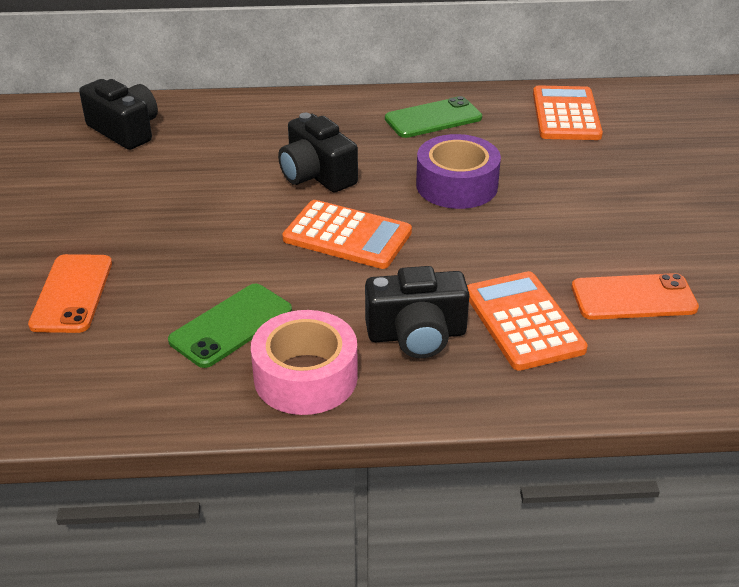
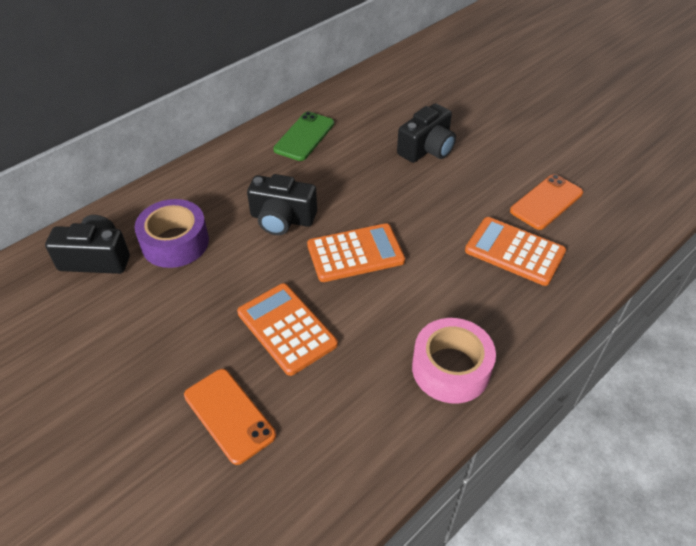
camera: 40 degrees left, 10 degrees up
(231, 325) = (365, 364): green phone -> none
(417, 335) = (474, 297): black camera -> black camera (427, 149)
(456, 185) = (375, 179): purple tape -> purple tape (175, 242)
(566, 114) = (377, 95): orange calculator -> orange calculator (287, 328)

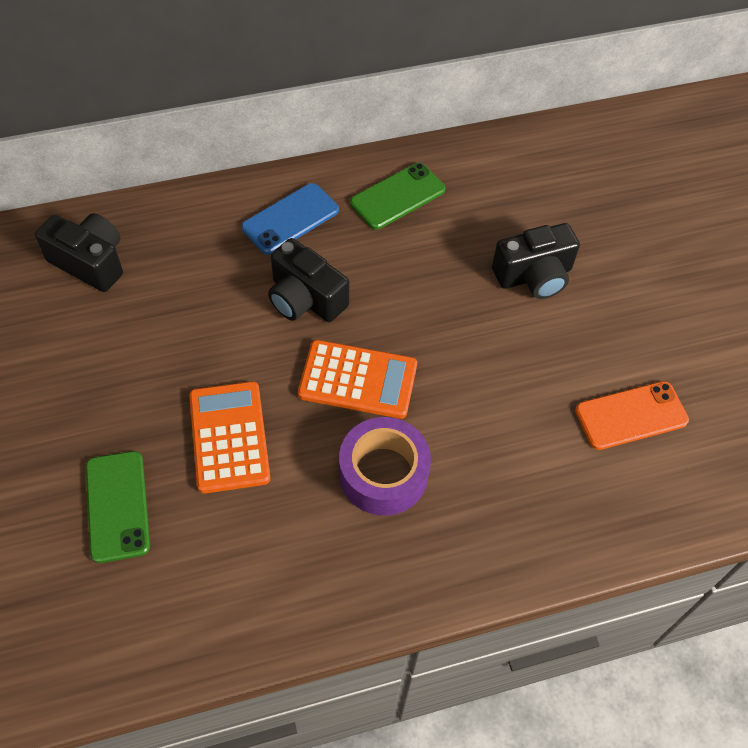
camera: 25 degrees right, 10 degrees up
(175, 242) = (177, 278): purple tape -> purple tape (383, 474)
(229, 415) = (117, 506): orange phone -> green phone
(237, 175) = (290, 219): none -> blue phone
(451, 369) = (369, 569): pink tape -> none
(514, 251) = (543, 463): orange calculator -> none

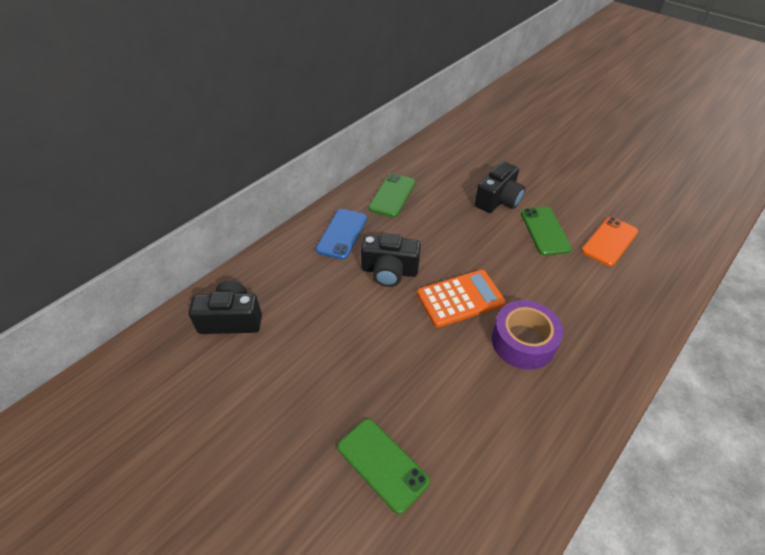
camera: 30 degrees left, 10 degrees down
(229, 437) = (416, 374): orange calculator -> none
(555, 352) = (545, 231): none -> green phone

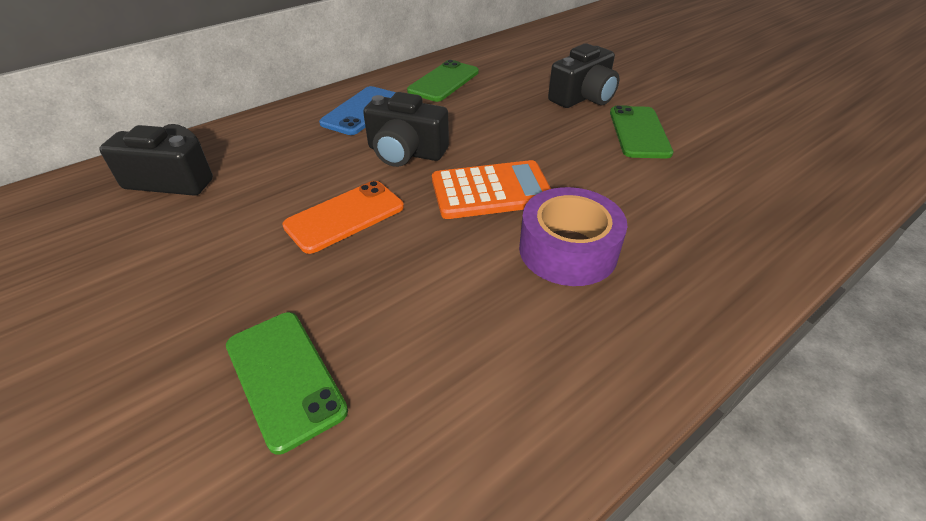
camera: 10 degrees right, 5 degrees down
(609, 241) = (733, 152): orange phone -> orange phone (345, 216)

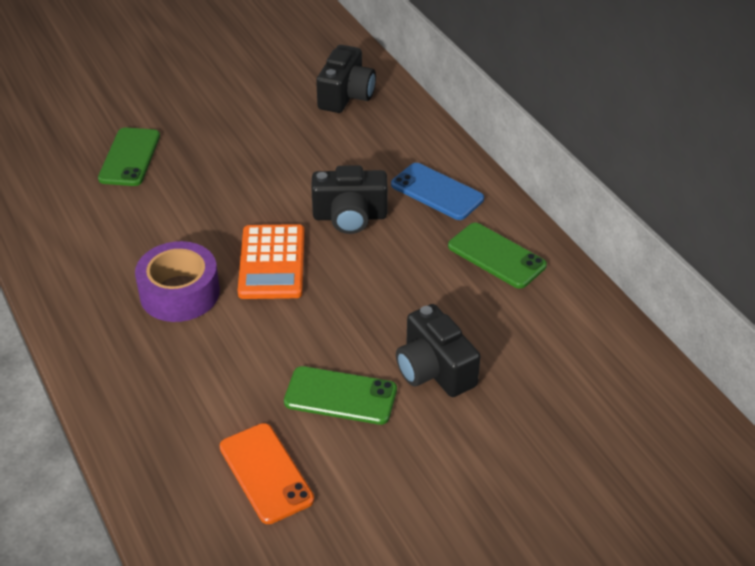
camera: 100 degrees right, 0 degrees up
(284, 377) = (129, 157): green phone -> green phone turned 60 degrees counterclockwise
(345, 216) = (267, 180): orange phone -> orange phone (266, 473)
(405, 152) = (350, 216): black camera -> black camera turned 120 degrees counterclockwise

